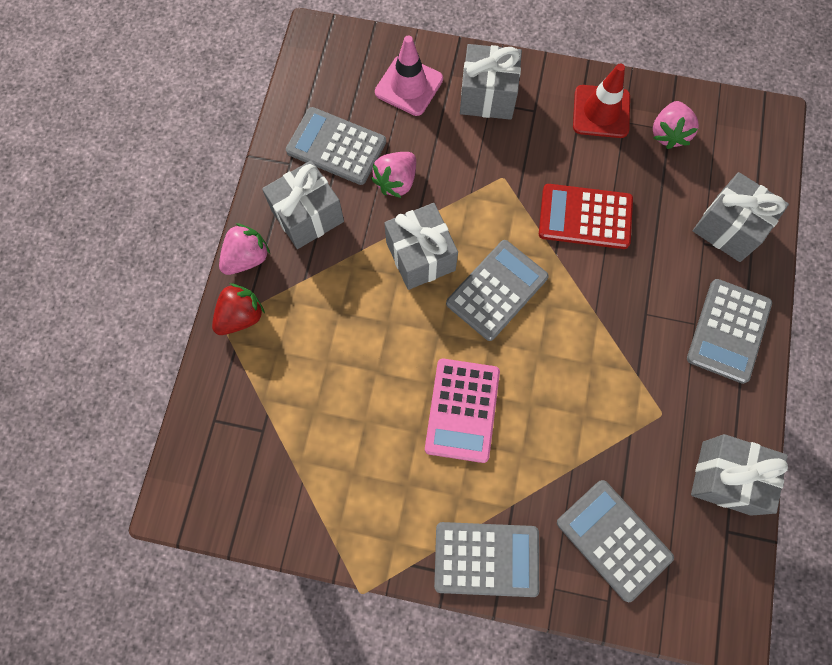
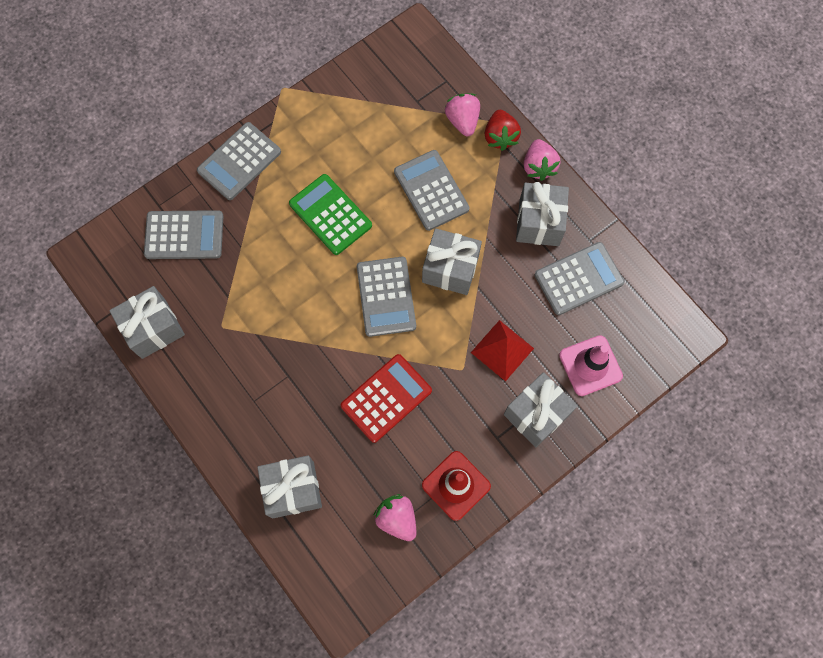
camera: 130 degrees right, 0 degrees up
(396, 181) = (518, 296): pink strawberry -> pink strawberry (462, 121)
(457, 159) = (502, 350): none -> red pyramid
(462, 410) = (330, 215): pink calculator -> green calculator
(728, 331) = (229, 418): grey calculator -> grey calculator (431, 190)

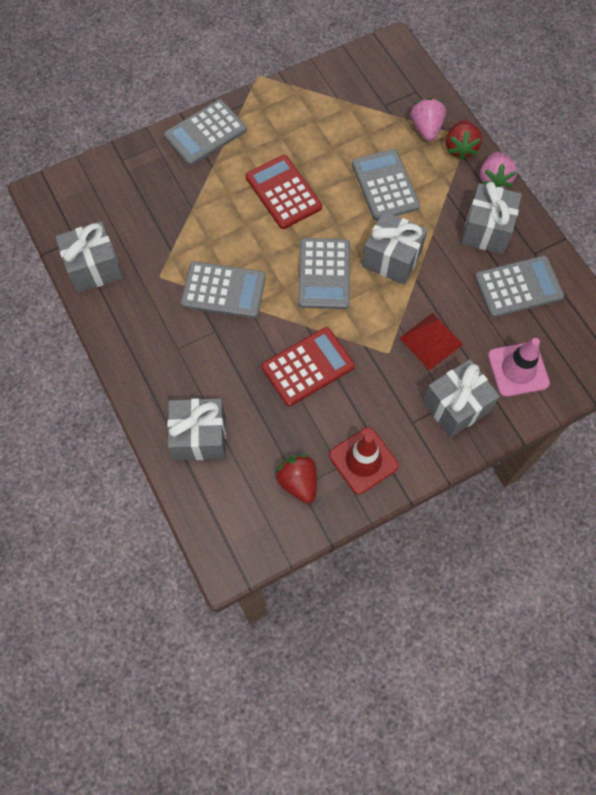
camera: 10 degrees right, 5 degrees down
(184, 235) = (140, 189): grey calculator -> grey calculator (223, 290)
(330, 215) = (283, 192): green calculator -> red calculator
(397, 519) = (298, 482): pink strawberry -> red strawberry

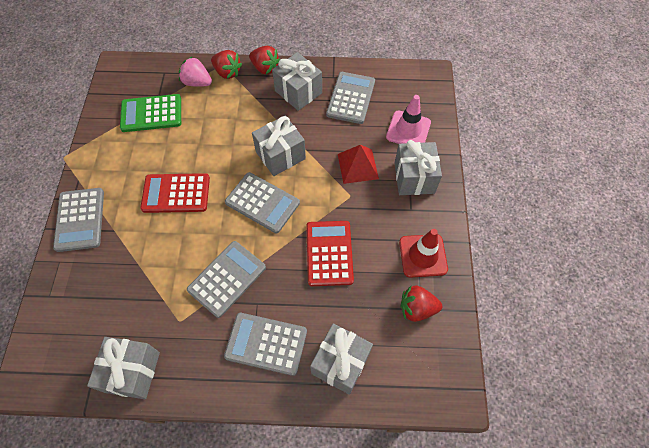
camera: 60 degrees left, 5 degrees down
(358, 113) = (151, 113): none -> green calculator
(385, 185) = (221, 128): grey calculator -> grey calculator (266, 344)
(494, 179) = (265, 68): pink strawberry -> red strawberry

